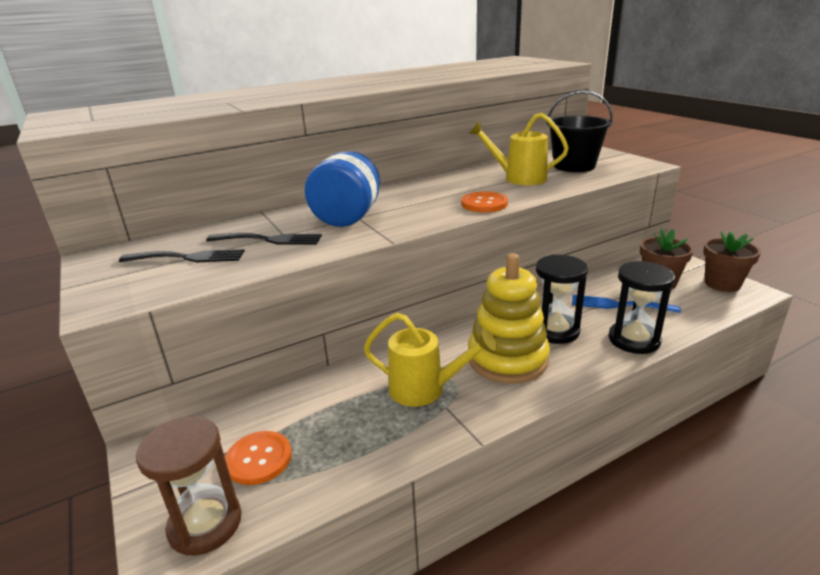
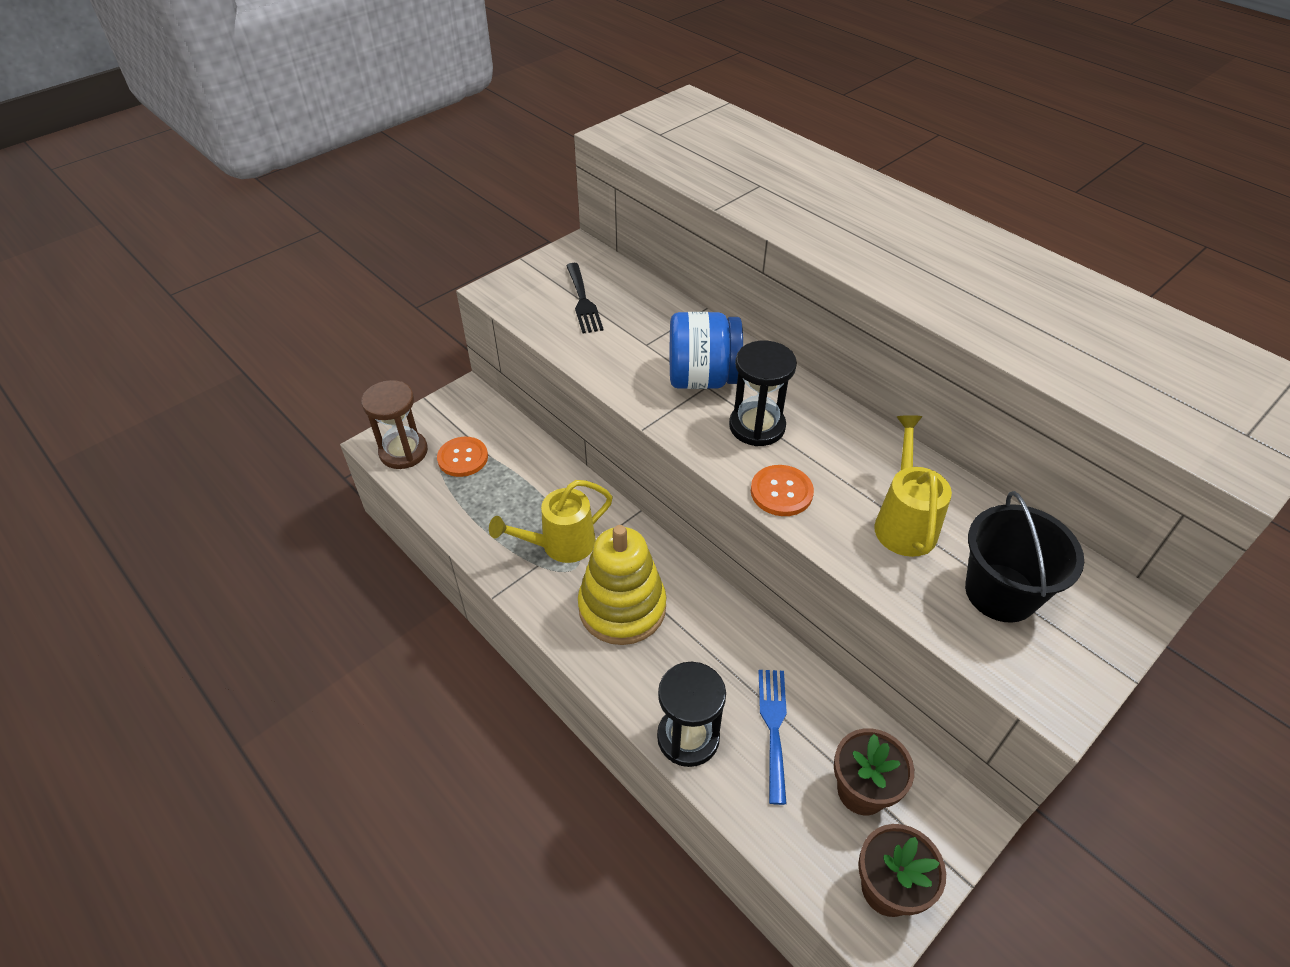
camera: 75 degrees right, 20 degrees up
(270, 240) = (631, 338): black fork -> none
(425, 389) = (560, 545): yellow watering can -> yellow watering can turned 60 degrees clockwise
(555, 331) = (690, 652): black hourglass -> black hourglass (757, 426)

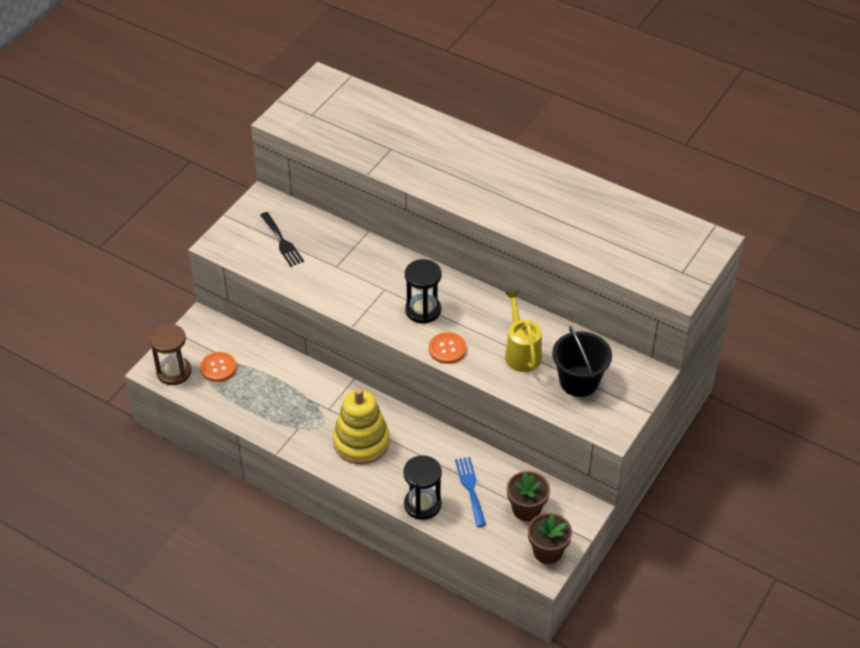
camera: 15 degrees left, 0 degrees up
(560, 545) = (308, 412): yellow watering can -> none
(702, 379) = (380, 284): blue jar -> none

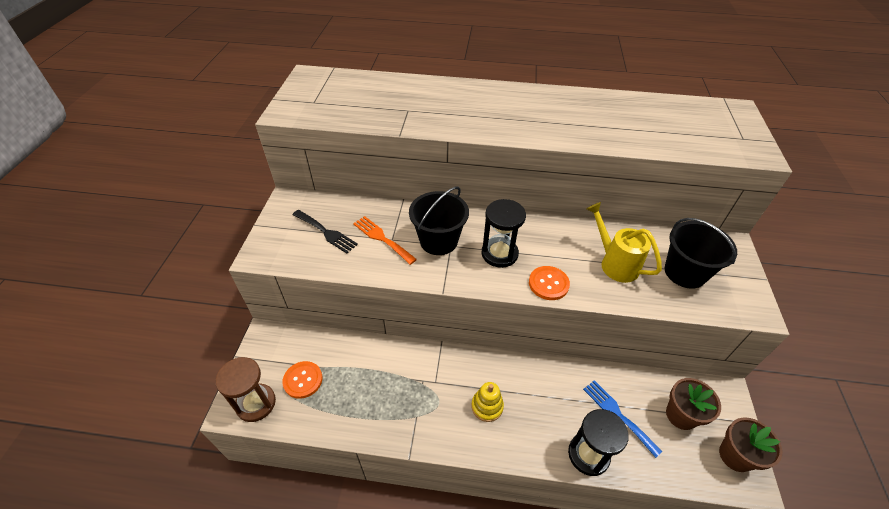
camera: 25 degrees left, 0 degrees up
(327, 263) = (382, 238): none -> orange fork
(361, 442) = (487, 406): yellow stacking toy -> yellow stacking toy, size x0.53
(376, 281) = (438, 241): none -> black bucket

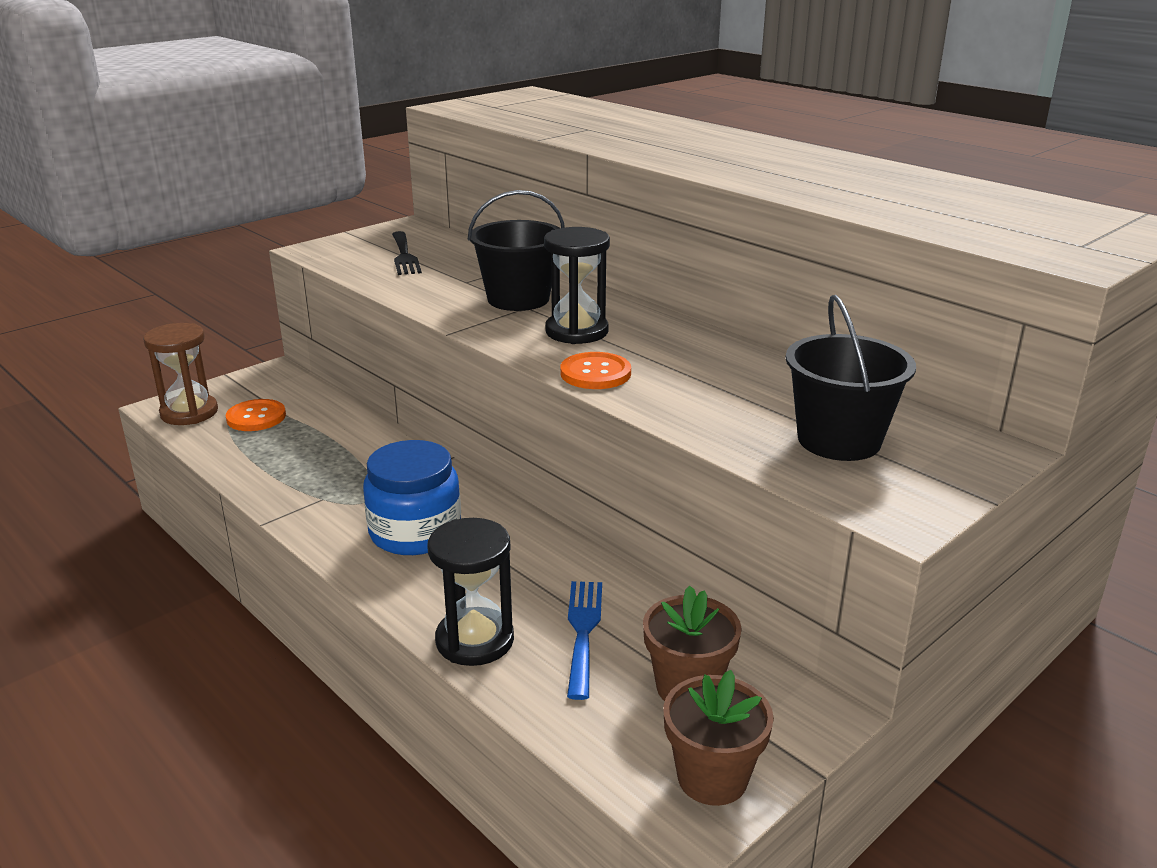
camera: 40 degrees right, 20 degrees down
(382, 238) = (456, 277): orange fork -> none
(487, 406) = (415, 532): yellow stacking toy -> blue jar
(615, 263) = (732, 393): yellow watering can -> none

